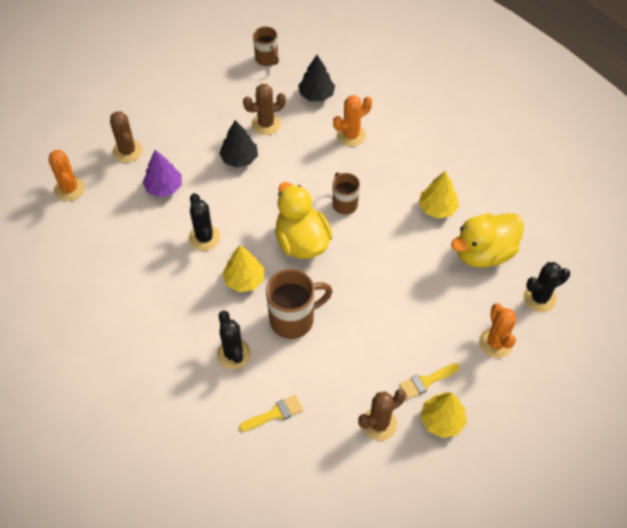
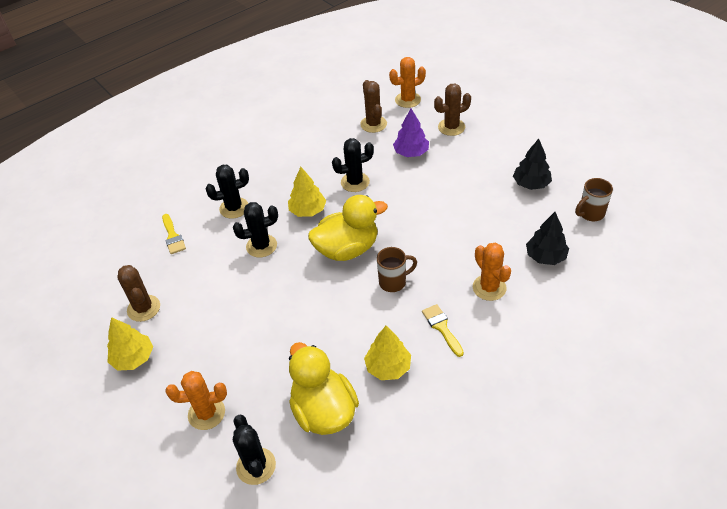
camera: 95 degrees right, 10 degrees down
(239, 158) = (448, 200): black tree -> black tree (531, 184)
(266, 124) = (496, 217): brown cactus -> brown cactus (373, 124)
(294, 319) = (261, 246): brown mug -> black cactus
(426, 381) = (177, 347): yellow brush -> yellow brush (442, 327)

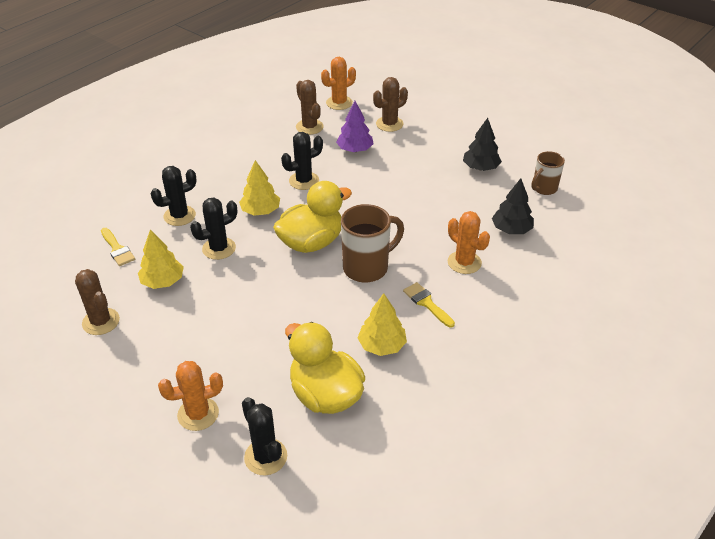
camera: 15 degrees left, 5 degrees down
(133, 358) = (101, 371): yellow tree -> yellow tree (163, 281)
(393, 282) = (367, 267): brown mug -> brown mug, size x1.61

